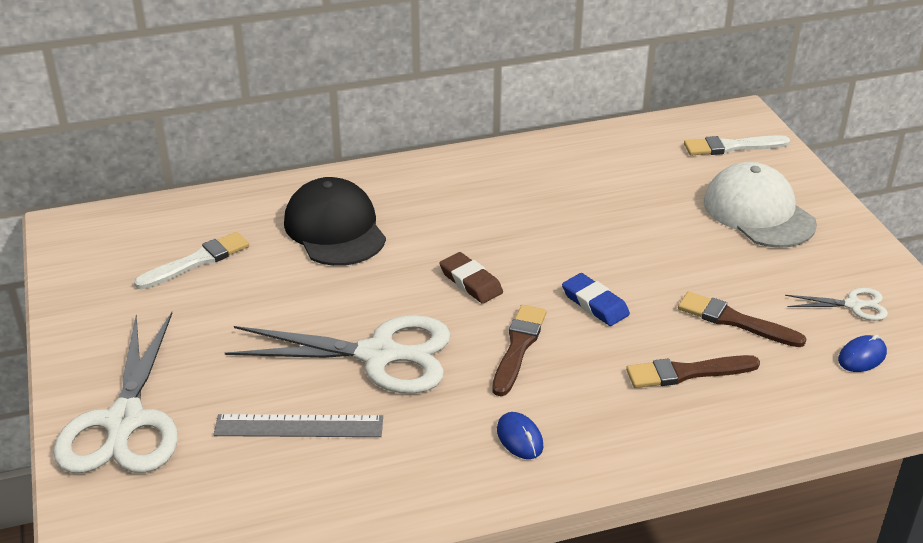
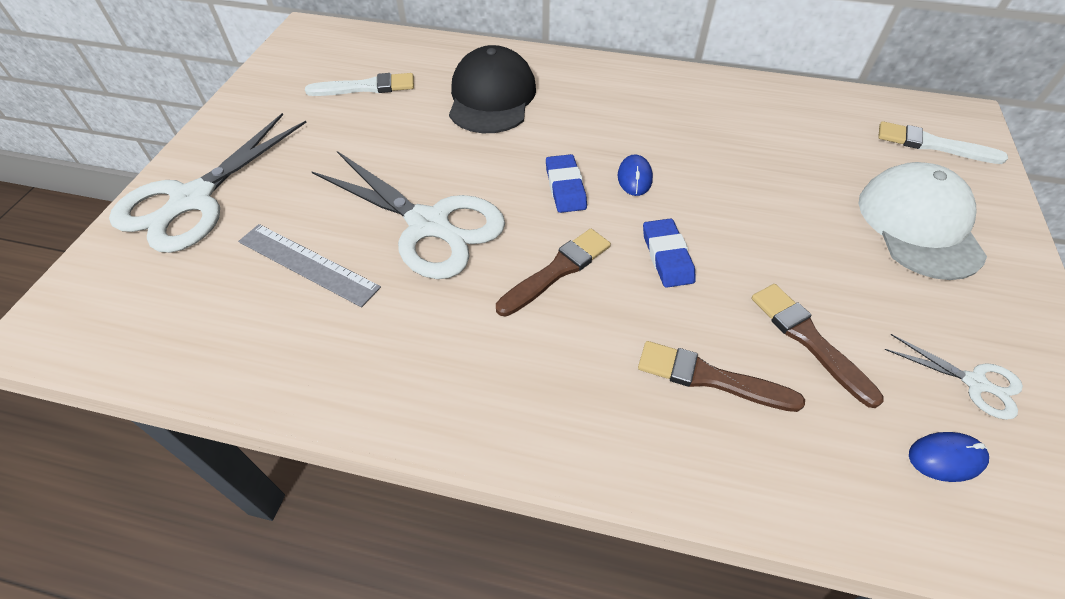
camera: 30 degrees right, 15 degrees up
(471, 282) = (565, 187): brown eraser -> blue eraser
(519, 438) = (480, 371): blue mouse -> blue mouse (634, 177)

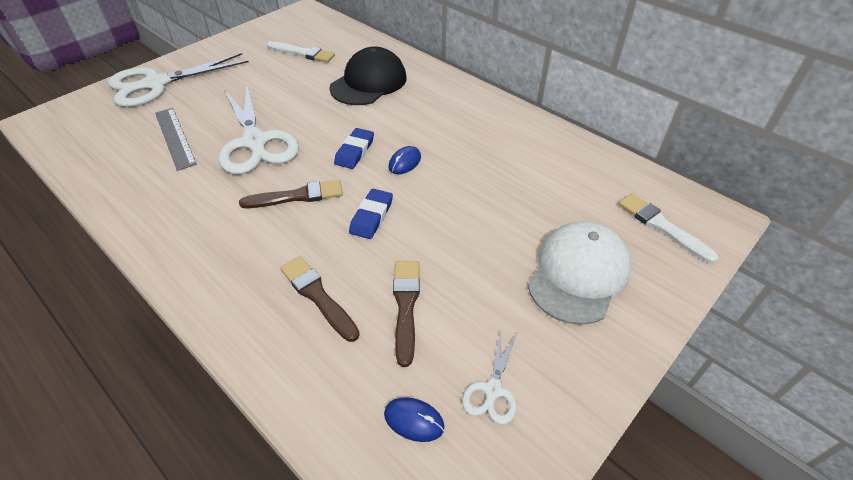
camera: 30 degrees right, 5 degrees down
(975, 383) = (492, 390): white scissors -> white scissors turned 45 degrees clockwise

